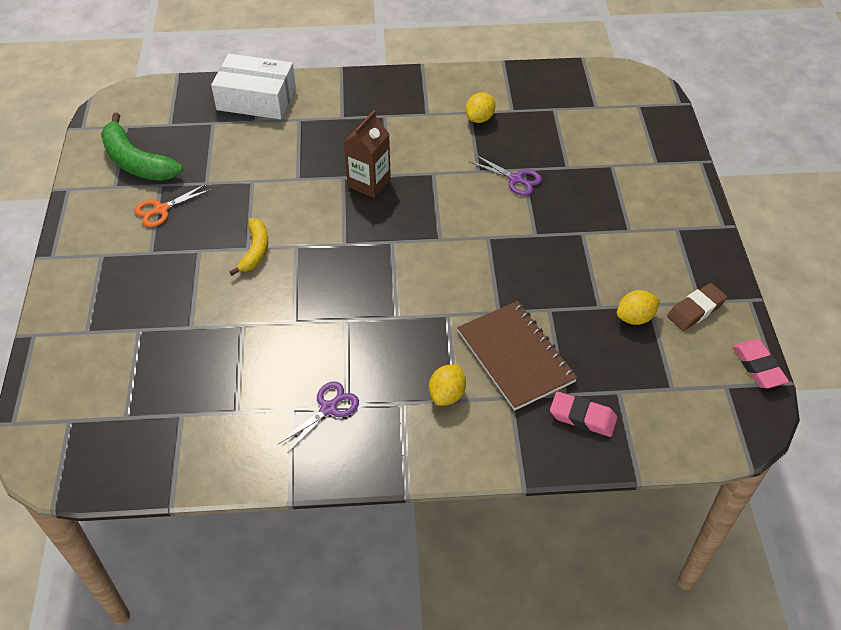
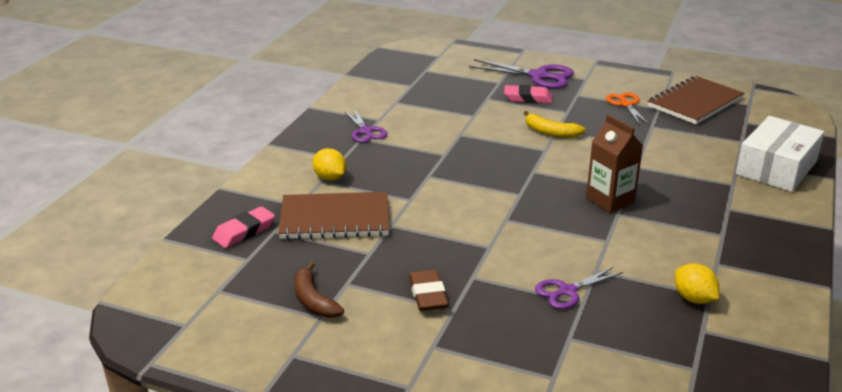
camera: 115 degrees right, 20 degrees down
(107, 297) = (539, 76): none -> purple scissors
(136, 162) = (695, 102): green banana -> brown notebook
(635, 318) = (313, 300): yellow lemon -> brown banana
(695, 310) = (285, 346): brown eraser -> brown eraser (428, 295)
(758, 367) = (180, 357): pink eraser -> pink eraser (528, 98)

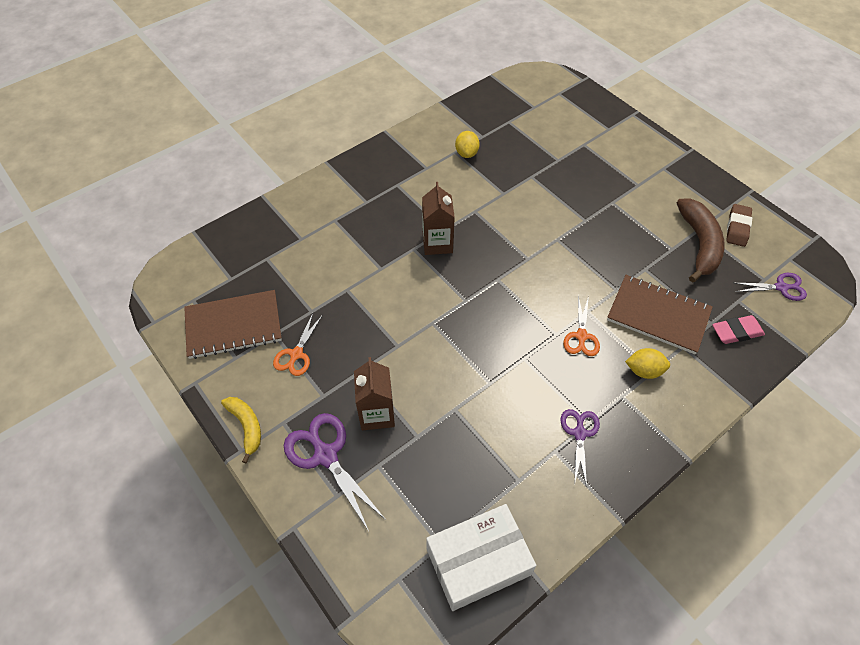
camera: 150 degrees left, 25 degrees up
(313, 300) = (699, 244): brown banana -> brown banana, size x1.67
(330, 178) = (644, 370): yellow lemon -> yellow lemon turned 75 degrees counterclockwise
(403, 181) = (581, 336): none -> orange scissors
(428, 295) = (622, 218): brown eraser -> brown eraser (737, 228)
(528, 98) = (377, 414): pink eraser -> brown carton
(550, 132) = (406, 344): yellow banana -> yellow banana (246, 426)
(567, 291) = (534, 186): purple scissors -> purple scissors (781, 287)
(776, 168) = (283, 220): white box -> white box (478, 561)

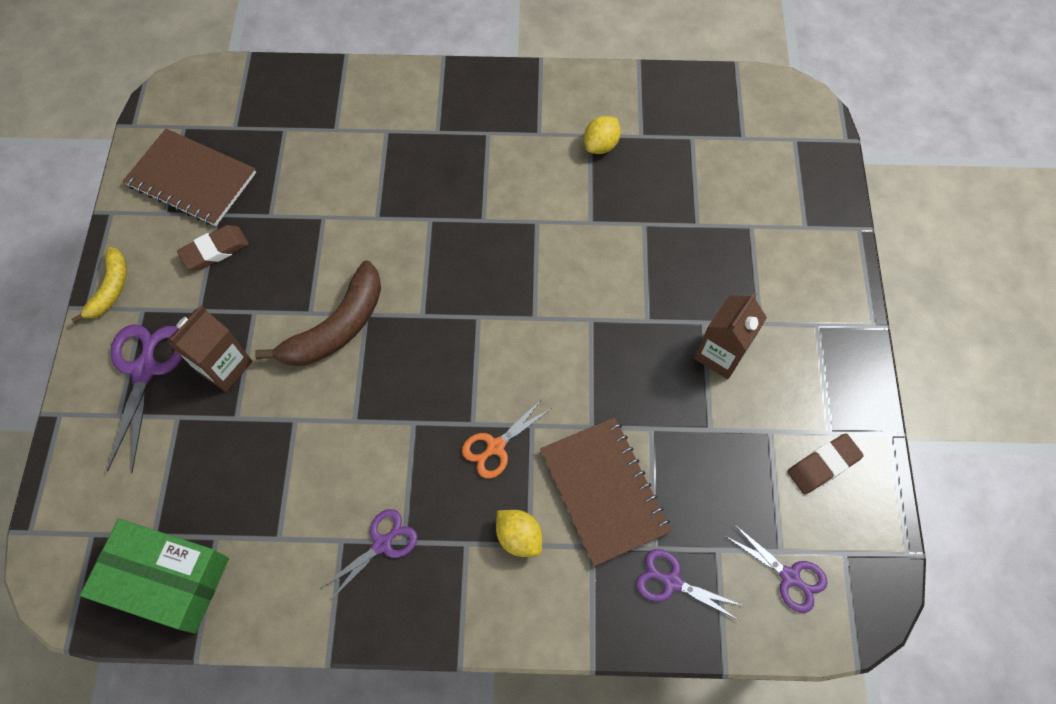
camera: 40 degrees right, 10 degrees up
(296, 354) = (215, 250): orange scissors -> brown eraser
(437, 243) = (459, 230): brown carton -> brown carton (720, 354)
(478, 561) = (166, 579): white box -> green box
(699, 244) = (750, 448): brown banana -> brown banana (337, 327)
(736, 332) = (671, 582): pink eraser -> purple scissors

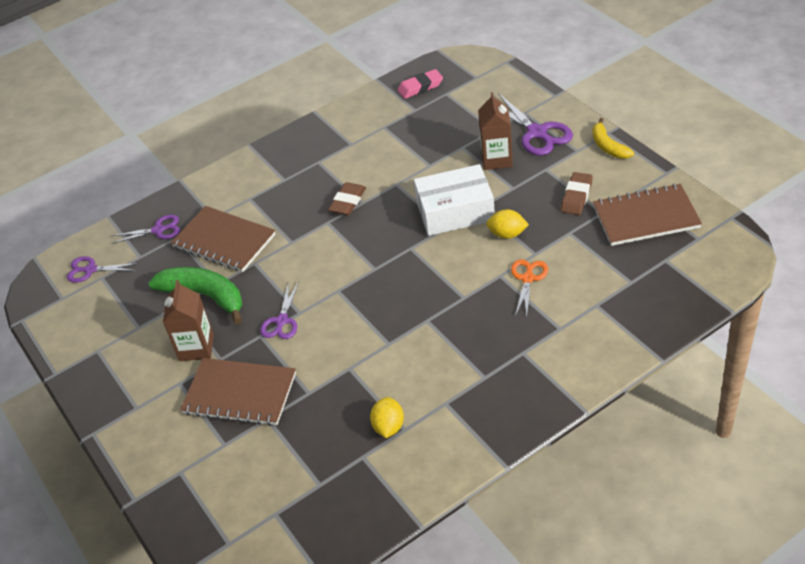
camera: 150 degrees right, 20 degrees down
(166, 579) = (420, 87): green box -> pink eraser
(337, 327) = (455, 211): brown banana -> white box
(382, 543) = (328, 155): purple scissors -> purple scissors (281, 321)
(495, 447) = (304, 221): orange scissors -> orange scissors (528, 278)
(519, 537) = (257, 198): yellow lemon -> yellow lemon (507, 234)
(673, 419) = (205, 296): none -> green banana
(707, 267) = (240, 393): none -> brown notebook
(823, 465) = (94, 330): brown eraser -> brown eraser (348, 202)

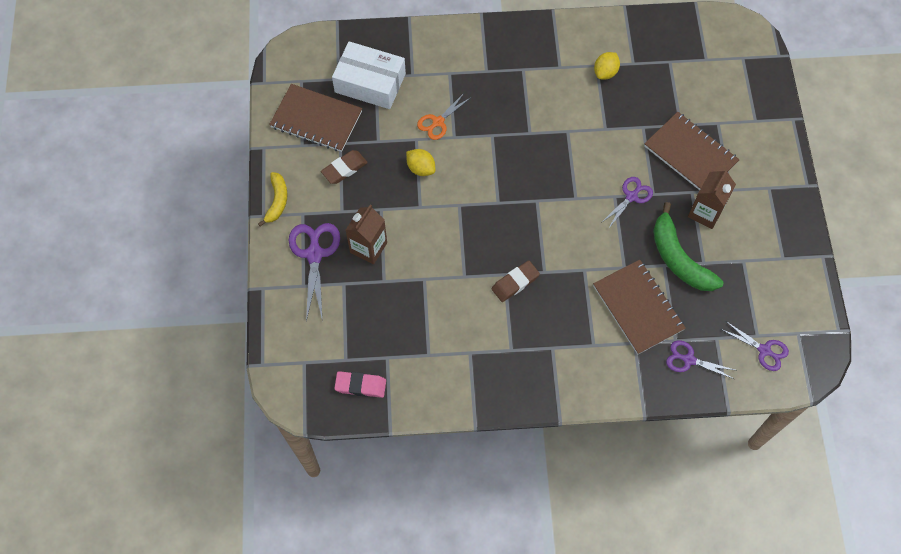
camera: 155 degrees left, 20 degrees up
(455, 211) = (440, 215): white box -> white box (370, 83)

